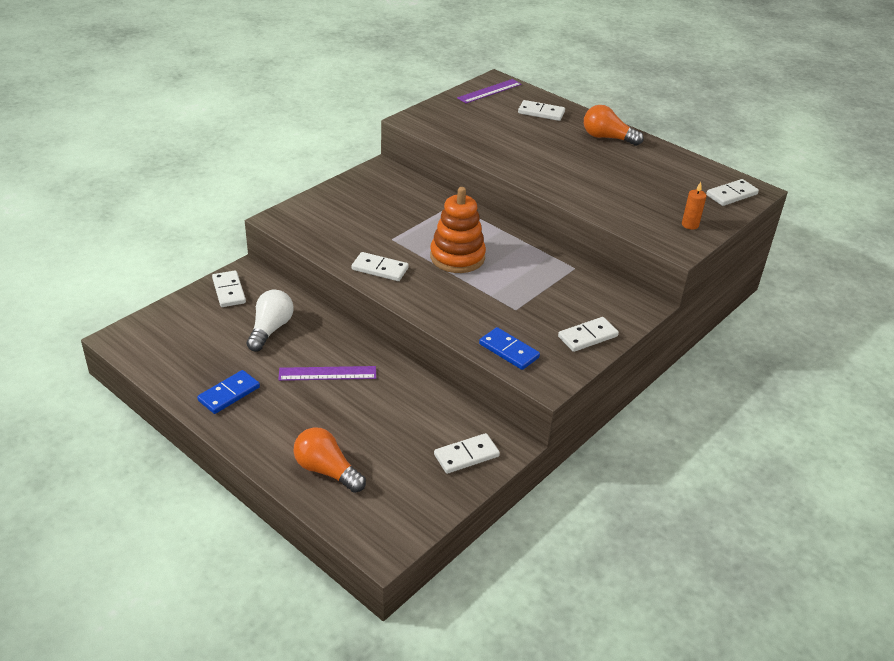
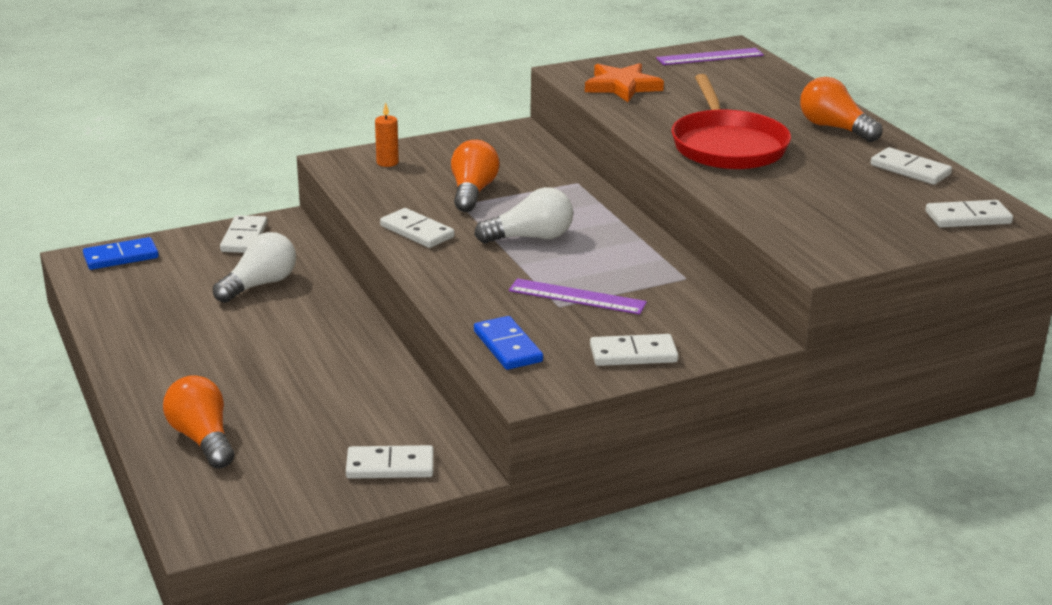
camera: 25 degrees right, 10 degrees down
(229, 394) = (156, 338): blue domino -> blue domino (121, 257)
(327, 373) = (289, 343): purple ruler -> purple ruler (577, 297)
(391, 227) = (472, 192): none -> orange light bulb
(454, 127) = (622, 86): none -> orange star
(457, 257) = (530, 237): orange stacking toy -> white light bulb
(541, 113) = (762, 88): white domino -> white domino (910, 170)
(556, 165) = (727, 146): none -> red pan
(690, 225) = (864, 240): orange candle -> orange candle (387, 162)

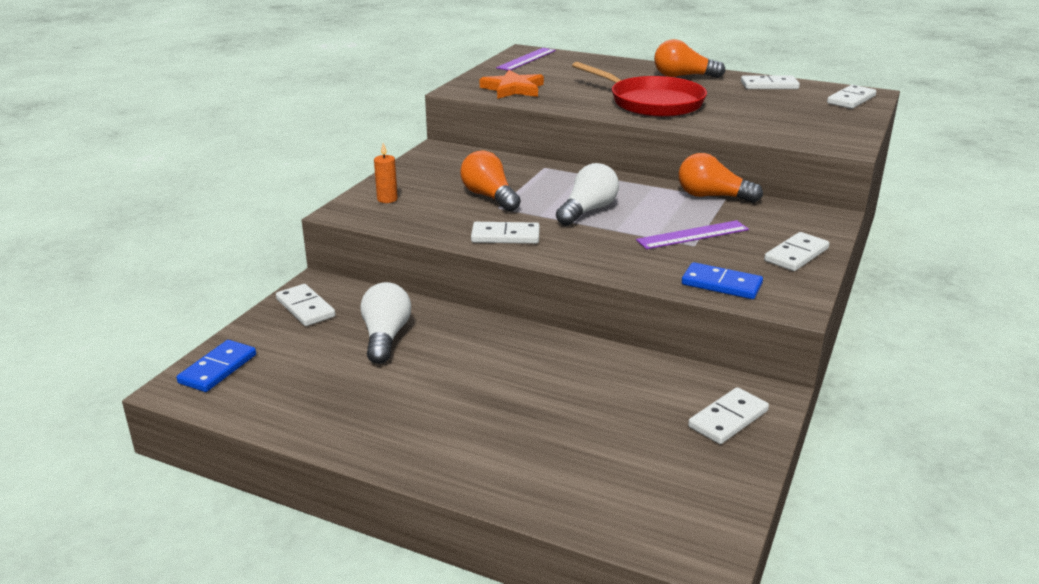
camera: 40 degrees left, 0 degrees up
(202, 439) = (564, 478): orange light bulb -> orange light bulb (712, 196)

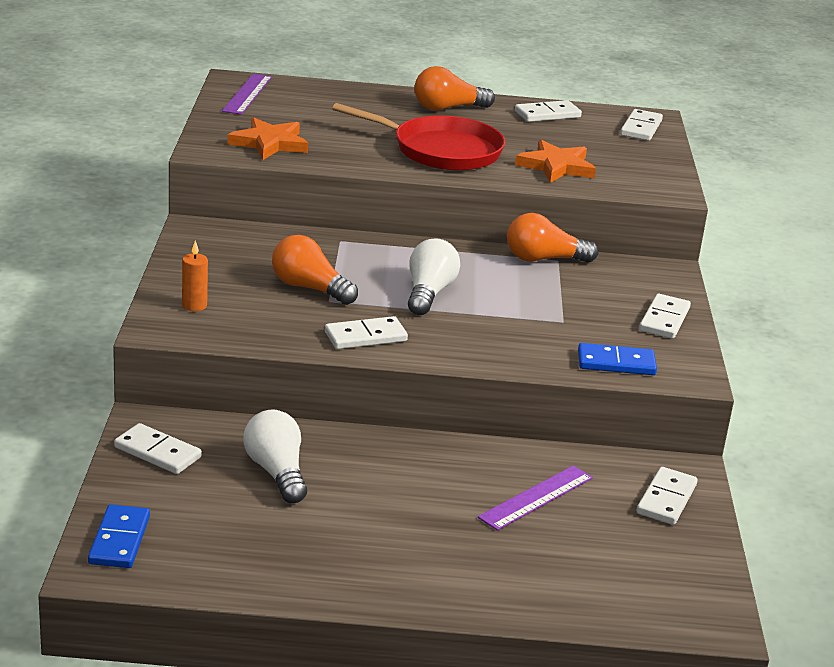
camera: 25 degrees left, 0 degrees up
(692, 235) = (554, 309): purple ruler -> purple ruler (536, 497)
(747, 120) = (556, 166): none -> orange star

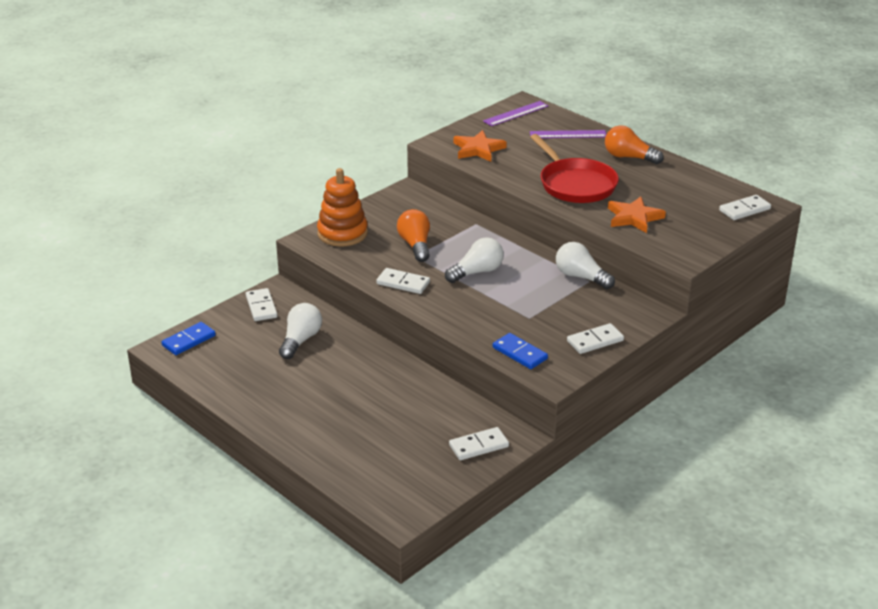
camera: 45 degrees right, 5 degrees up
(194, 305) = (342, 233): orange candle -> orange stacking toy
(536, 497) = (408, 411): purple ruler -> purple ruler (568, 134)
(544, 259) = (581, 277): orange light bulb -> white light bulb
(547, 114) = (692, 181): white domino -> none

